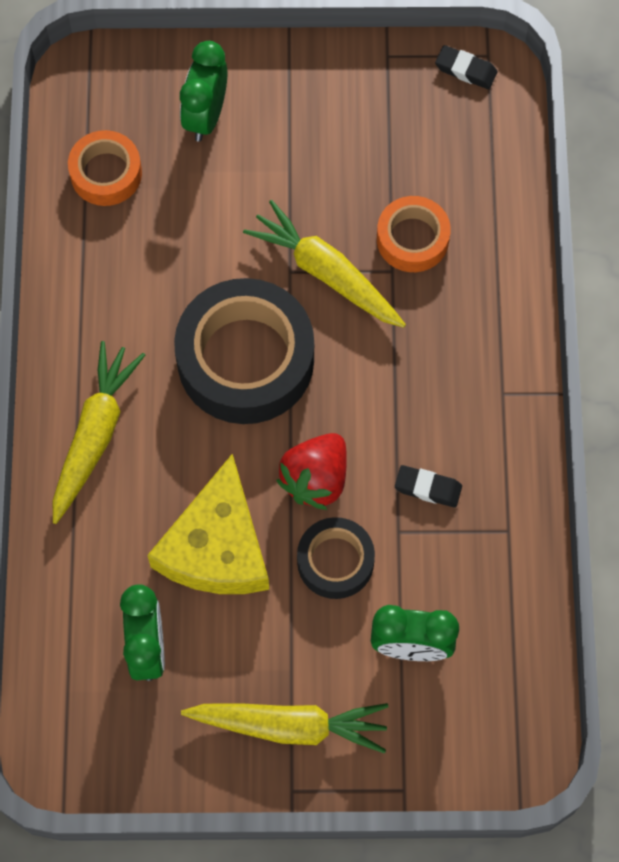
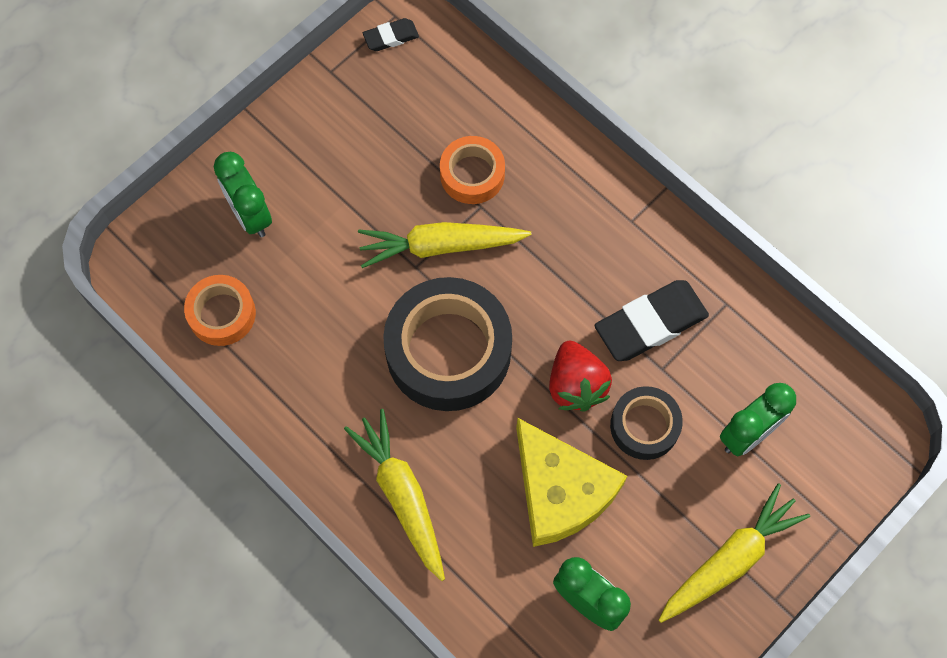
camera: 45 degrees left, 0 degrees up
(428, 488) = (650, 323): black eraser -> black eraser, size x1.95

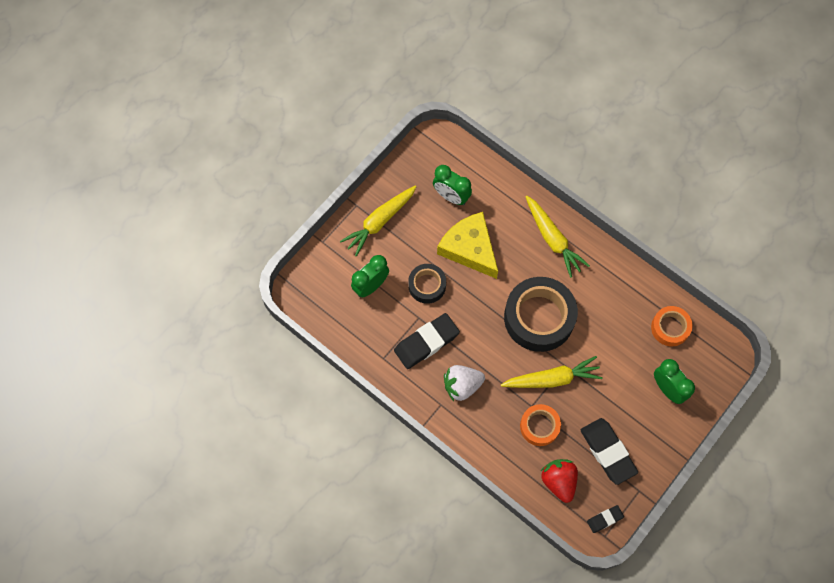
camera: 175 degrees right, 0 degrees up
(368, 128) = (607, 452): none -> black eraser
(576, 385) = (466, 304): red strawberry -> red strawberry (558, 481)
(594, 247) = (462, 385): none -> white strawberry

